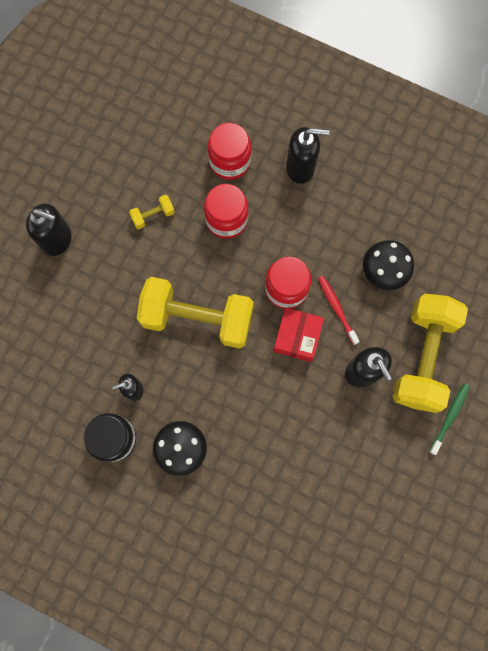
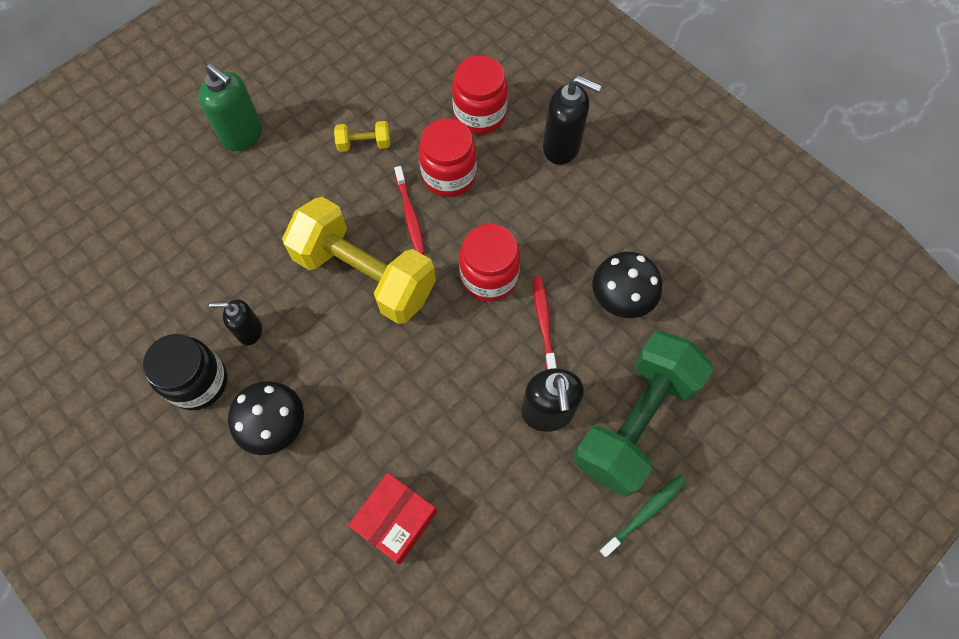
camera: 20 degrees right, 10 degrees down
(57, 239) = (243, 135): black soap dispenser -> green soap dispenser
(211, 261) = (410, 215): none -> red toothbrush
(297, 337) = (479, 339): red box -> red box (396, 520)
(423, 357) = (635, 421): yellow dumbbell -> green dumbbell

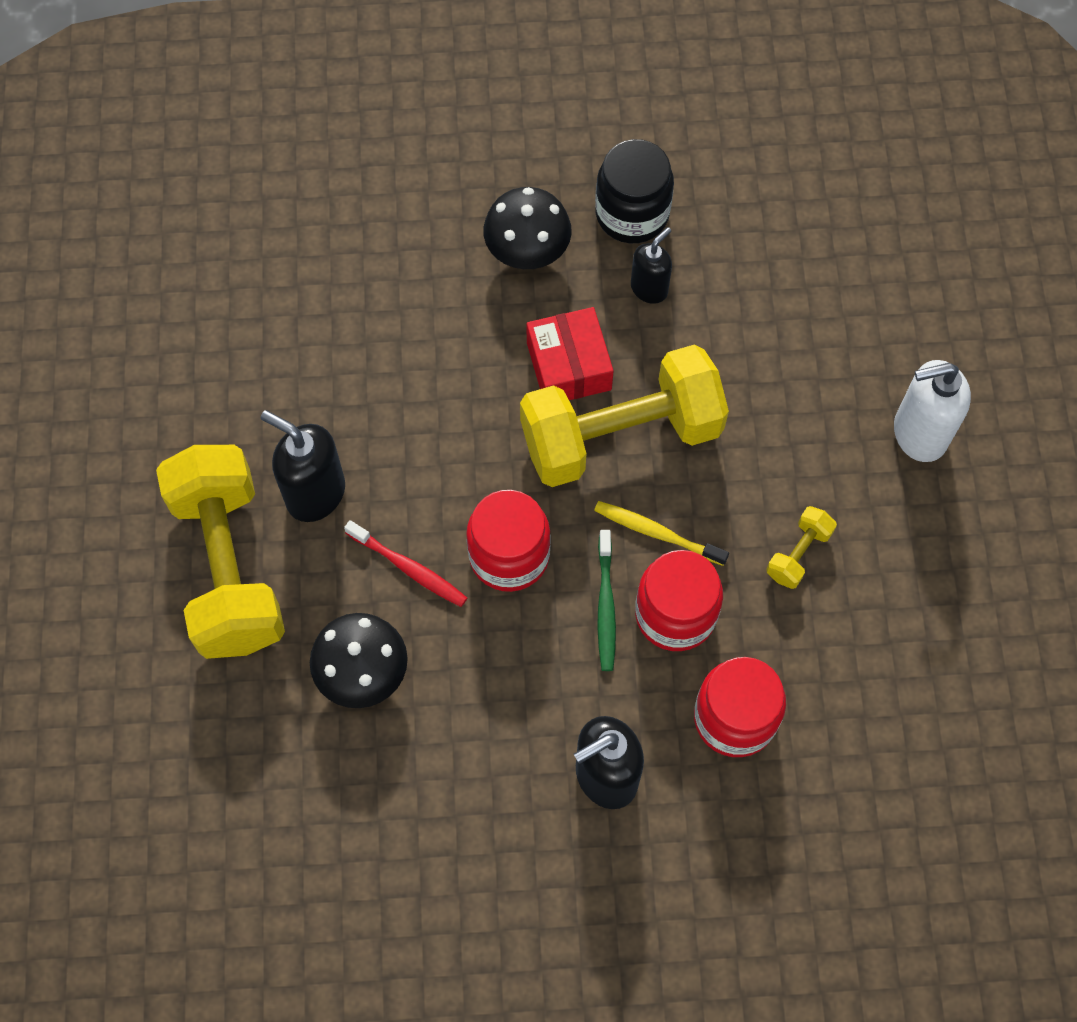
camera: 130 degrees right, 0 degrees up
(243, 135) = (919, 433): green soap dispenser -> white soap dispenser
(396, 520) = (343, 288): red box -> red box (568, 366)
(410, 215) = (657, 533): red toothbrush -> yellow toothbrush
(635, 421) = (229, 567): green dumbbell -> yellow dumbbell
(645, 513) = (143, 499): green toothbrush -> green toothbrush (605, 606)

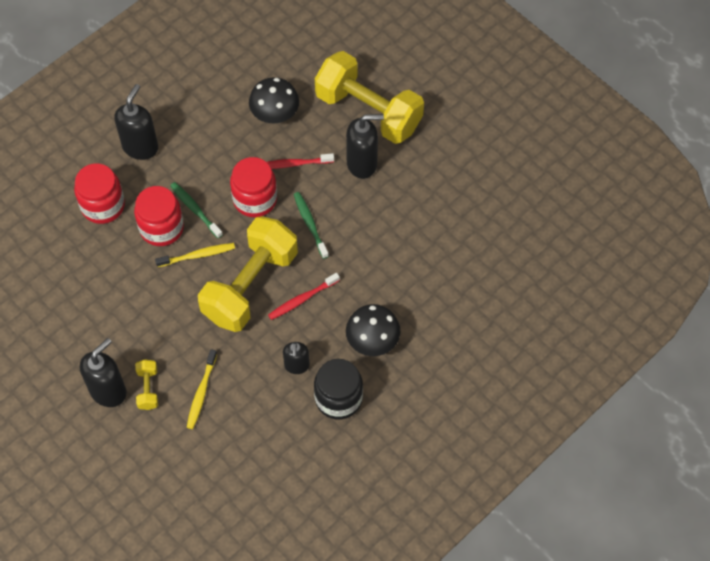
camera: 140 degrees right, 5 degrees down
(466, 460) = (310, 224): none -> green toothbrush
(568, 366) = (302, 299): red box -> red toothbrush
(798, 343) = (201, 393): none -> yellow toothbrush
(798, 554) = (126, 292): yellow dumbbell -> yellow dumbbell (148, 389)
(919, 433) = (108, 391): white soap dispenser -> black soap dispenser

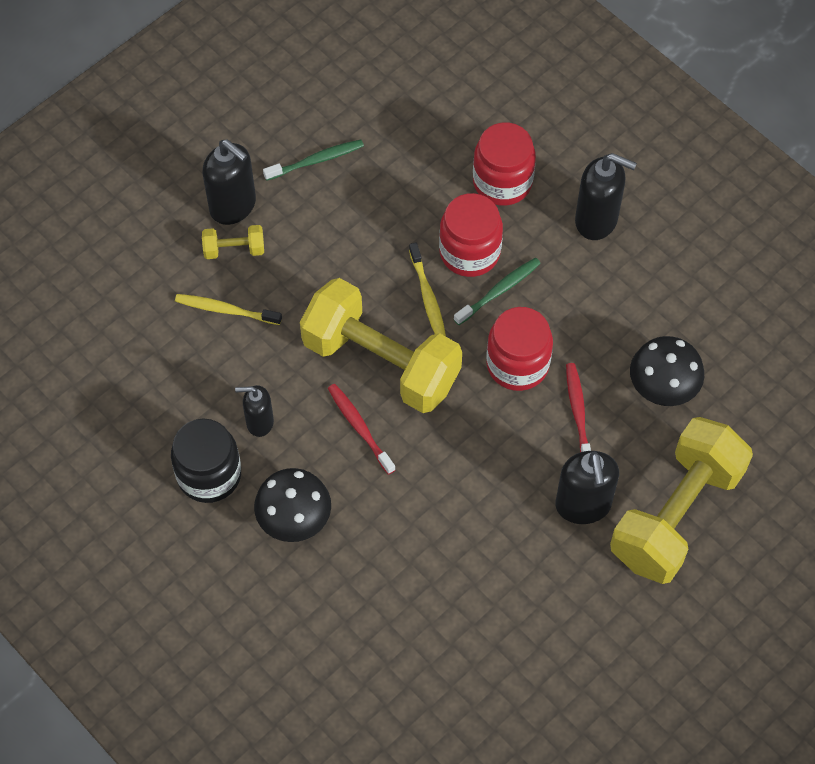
camera: 90 degrees right, 0 degrees up
(310, 224) = (479, 436): green toothbrush -> green toothbrush (316, 160)

